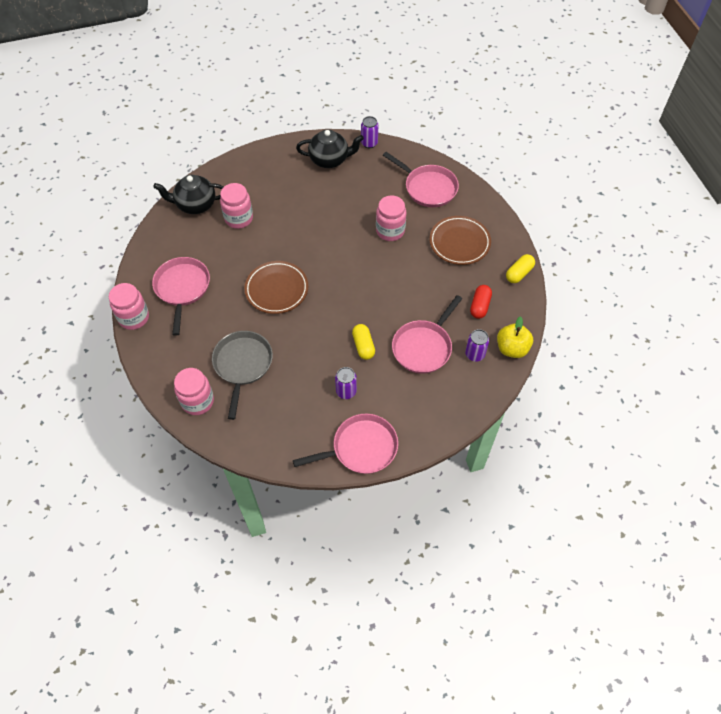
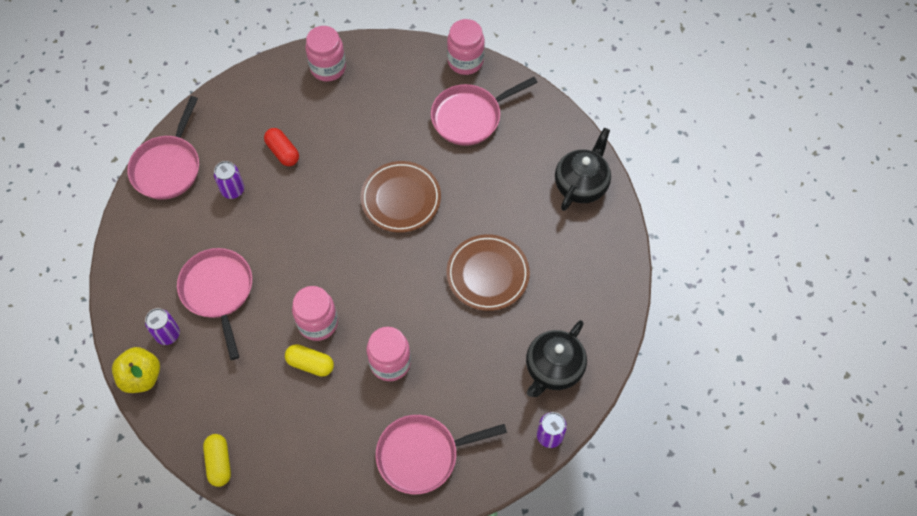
camera: 125 degrees right, 5 degrees up
(182, 288) = (470, 117): pink pan -> pink pan turned 120 degrees clockwise
(239, 218) = (528, 216): pink jar -> pink jar (318, 323)
(242, 365) = (336, 121): grey pan -> none
(363, 346) = (267, 236): yellow capsule -> yellow capsule (310, 364)
(459, 243) = (313, 428): brown plate -> brown plate (487, 274)
(480, 306) = (216, 384): red capsule -> red capsule (283, 152)

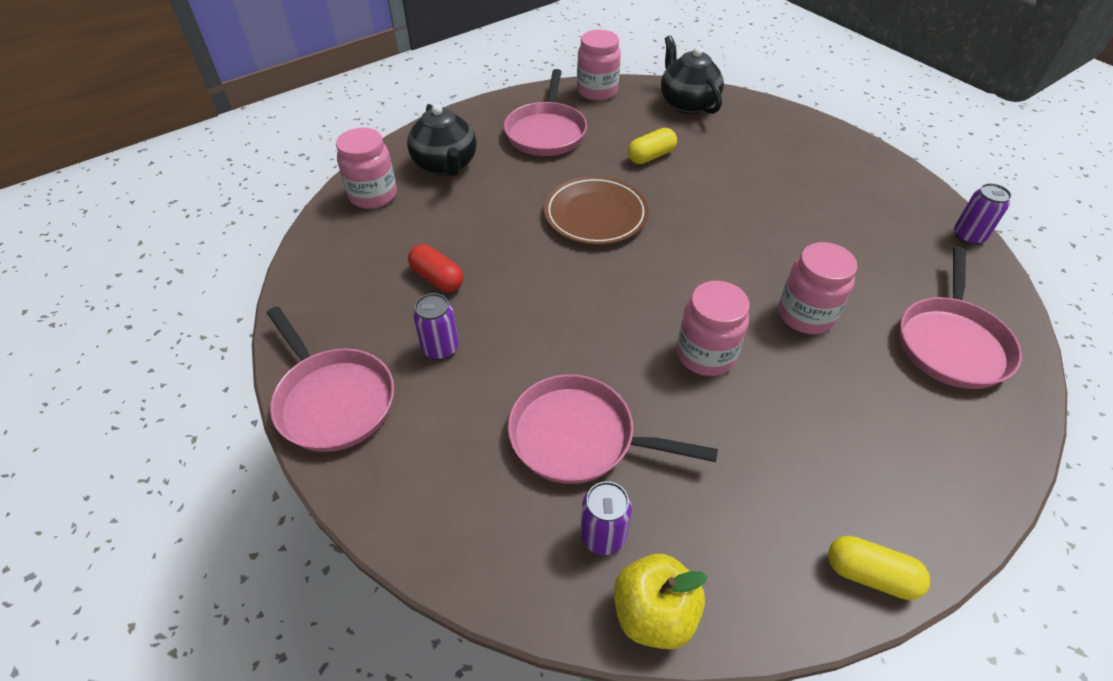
camera: 55 degrees left, 15 degrees down
(283, 152) = (437, 278): red capsule -> red capsule turned 45 degrees clockwise
(310, 364) = (761, 389): yellow capsule -> yellow capsule (651, 156)
(465, 61) = (481, 109): pink jar -> pink jar (597, 91)
(487, 274) = (741, 196): brown plate -> none
(553, 368) = (886, 201): black teapot -> black teapot (445, 165)

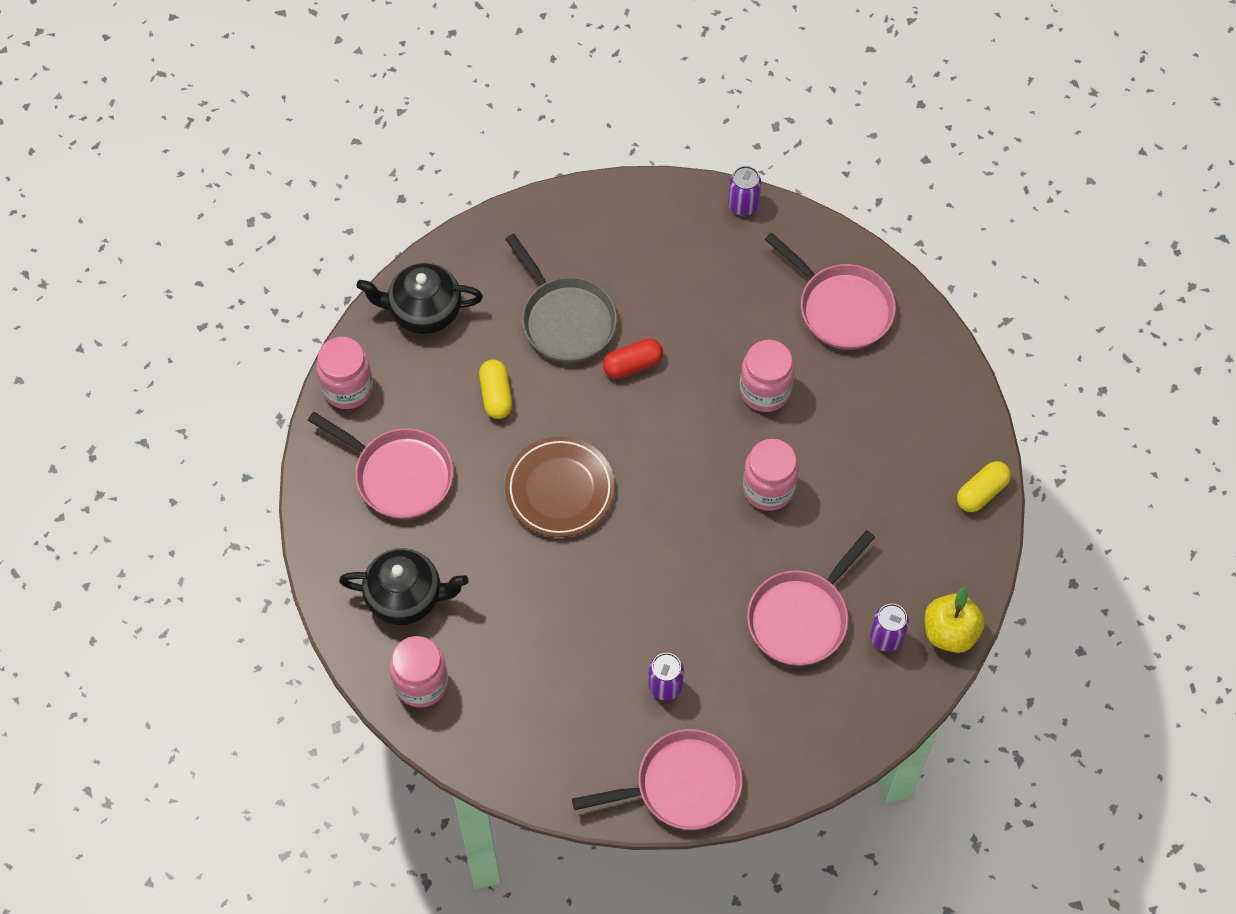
camera: 65 degrees left, 15 degrees up
(437, 278) = (577, 661): red capsule -> red capsule (632, 364)
(749, 170) = (565, 319): none -> grey pan

